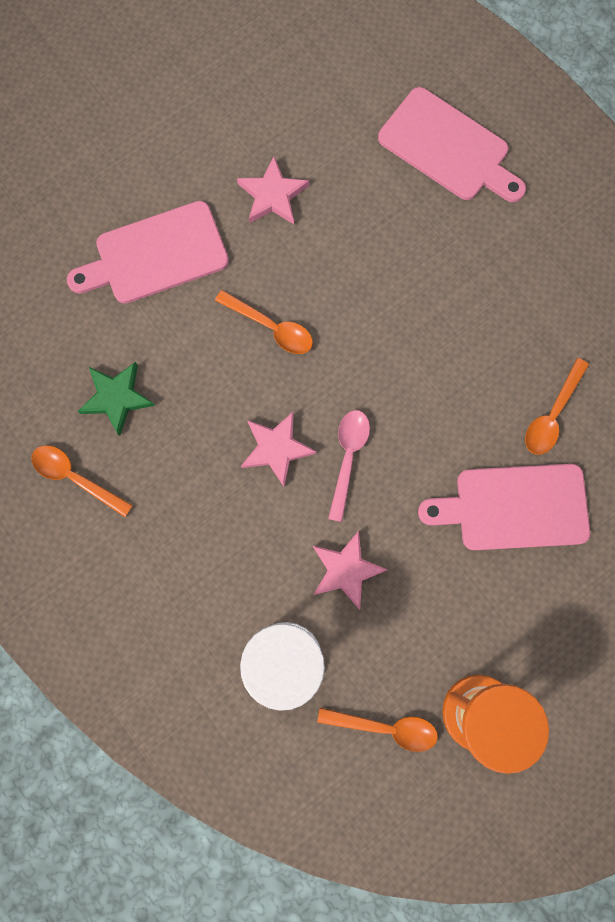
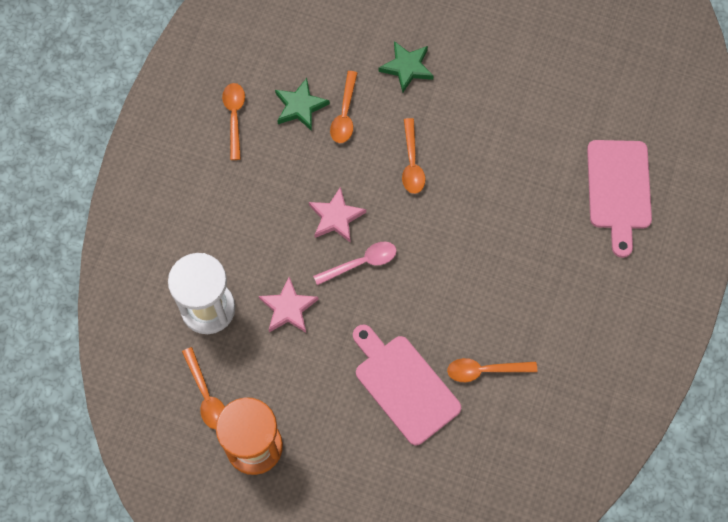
camera: 55 degrees right, 10 degrees down
(156, 255) = (407, 67): pink cutting board -> green star
(162, 357) = (345, 114): none -> orange spoon
(272, 195) = (499, 107): pink star -> none

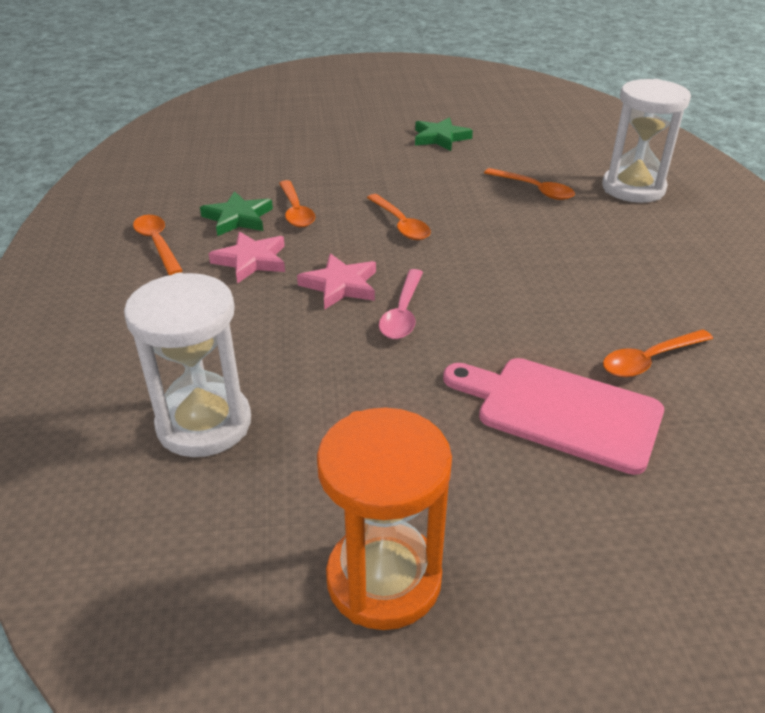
camera: 25 degrees left, 30 degrees down
(206, 395) = (254, 536): orange spoon -> orange spoon (534, 190)
(288, 308) = (331, 385): pink star -> pink star (251, 260)
(361, 263) = (403, 313): pink spoon -> pink spoon turned 150 degrees clockwise
(407, 67) = (343, 169): green star -> green star (440, 138)
(619, 189) = (633, 188): pink cutting board -> white hourglass

